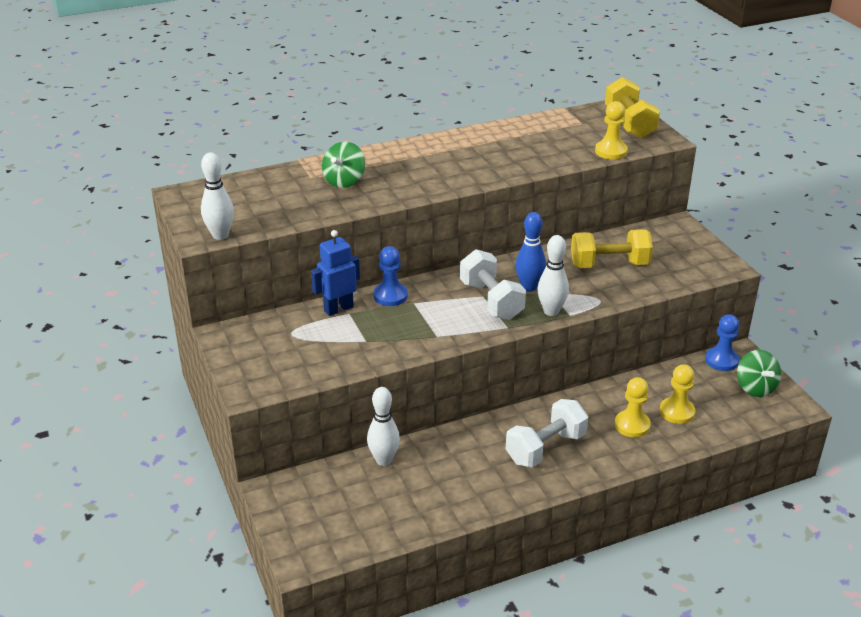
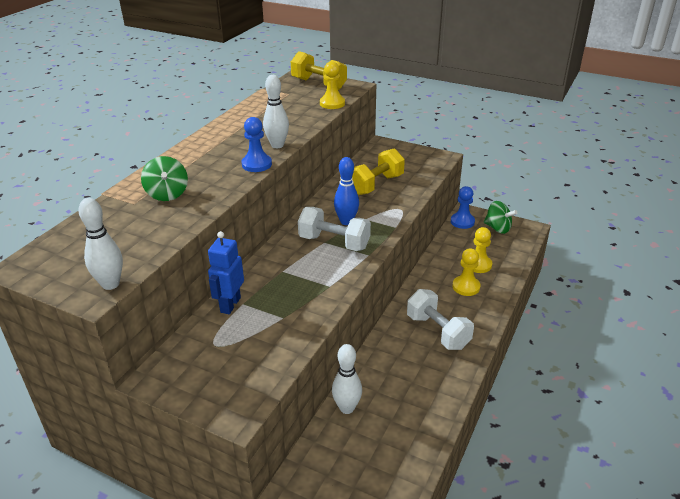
camera: 40 degrees left, 0 degrees up
(390, 296) = (258, 275): blue pawn -> blue pawn (256, 164)
(545, 448) = (438, 331): white dumbbell -> white dumbbell turned 45 degrees counterclockwise
(551, 311) = (381, 230): white bowling pin -> white bowling pin (277, 145)

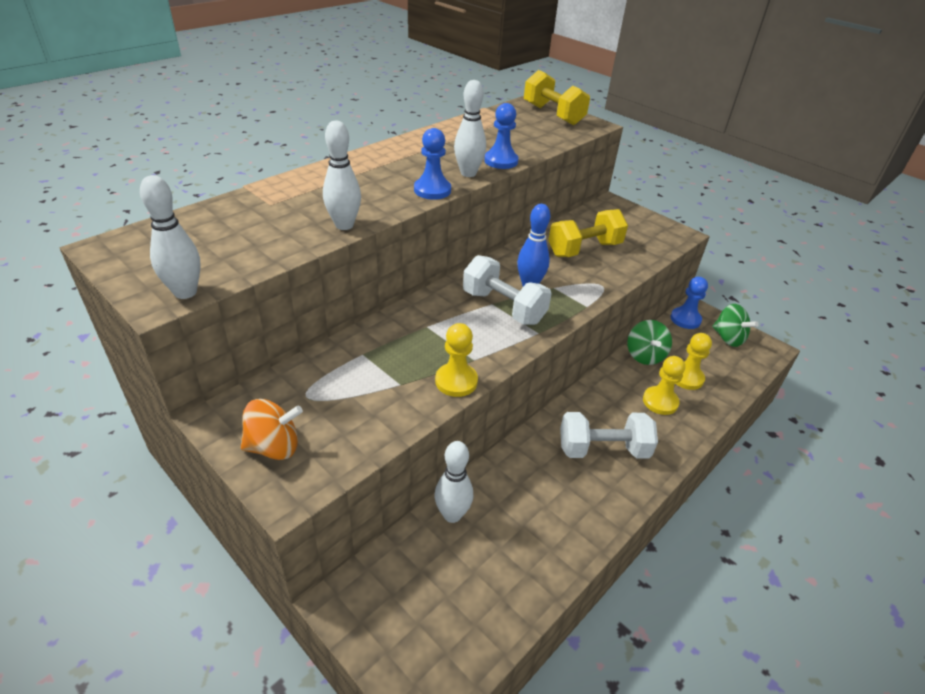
camera: 15 degrees right, 5 degrees up
(167, 194) = (312, 202): green spinning top -> green spinning top (644, 355)
(203, 206) = (344, 225): none -> white bowling pin
(209, 386) = (274, 447): none -> orange spinning top
(230, 305) = (347, 351): blue robot -> none
(297, 130) = (501, 161): none -> blue pawn
(332, 103) = (558, 139): yellow pawn -> yellow pawn (456, 381)
(438, 331) = (603, 449): white dumbbell -> white dumbbell turned 75 degrees counterclockwise

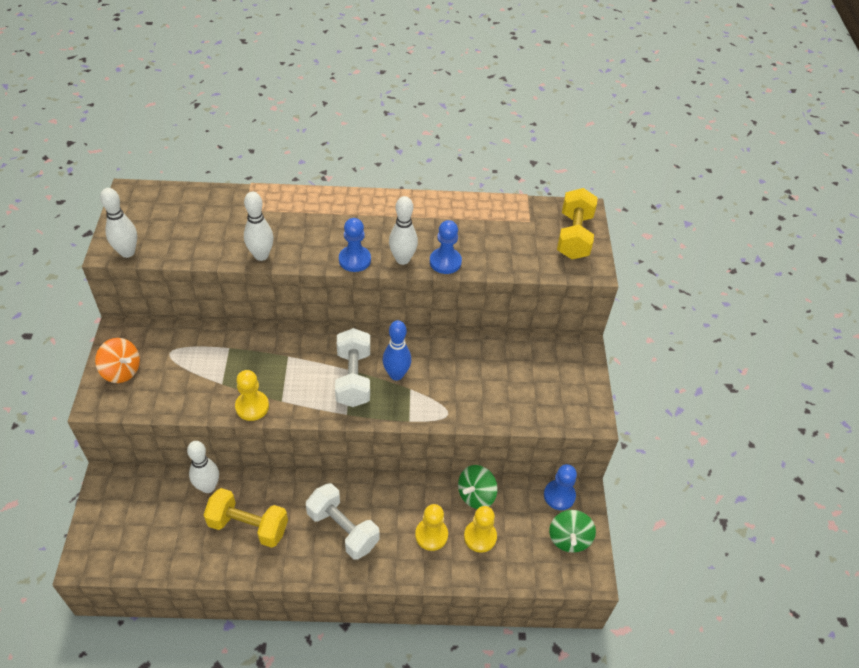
camera: 45 degrees right, 10 degrees up
(584, 249) = (485, 375): yellow dumbbell -> yellow dumbbell (248, 526)

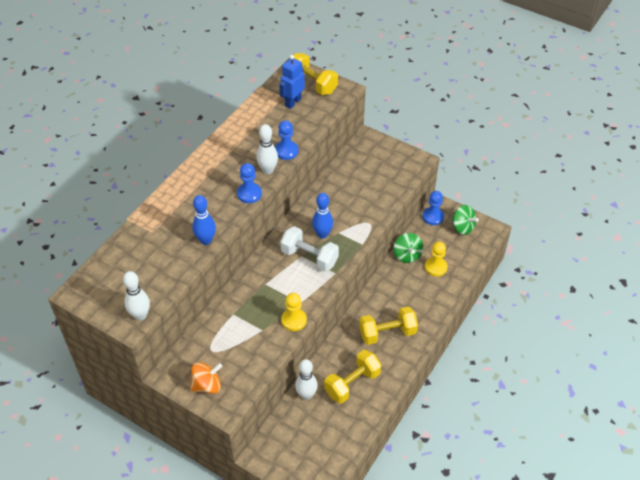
camera: 55 degrees left, 0 degrees up
(261, 255) = (206, 240): white bowling pin -> blue bowling pin
(343, 529) = (387, 333): white dumbbell -> yellow dumbbell
(431, 535) = (420, 290): yellow pawn -> none
(527, 233) = (293, 102): none -> blue robot

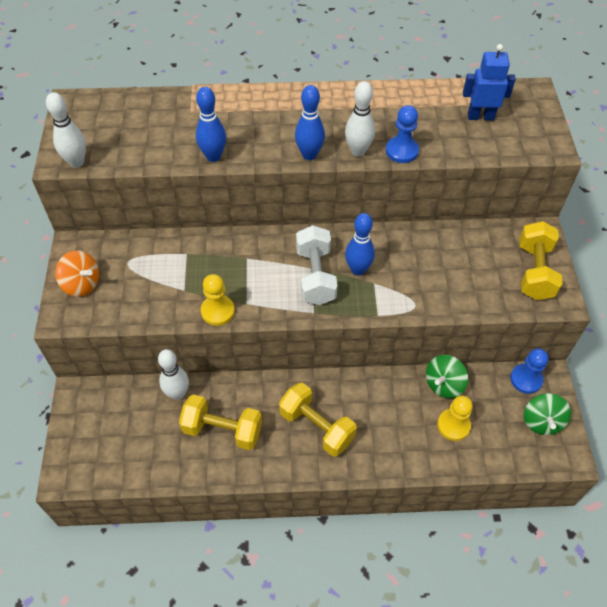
camera: 55 degrees right, 5 degrees up
(249, 194) = (309, 155): blue pawn -> blue bowling pin
(312, 84) = (528, 117): yellow dumbbell -> yellow dumbbell (534, 271)

